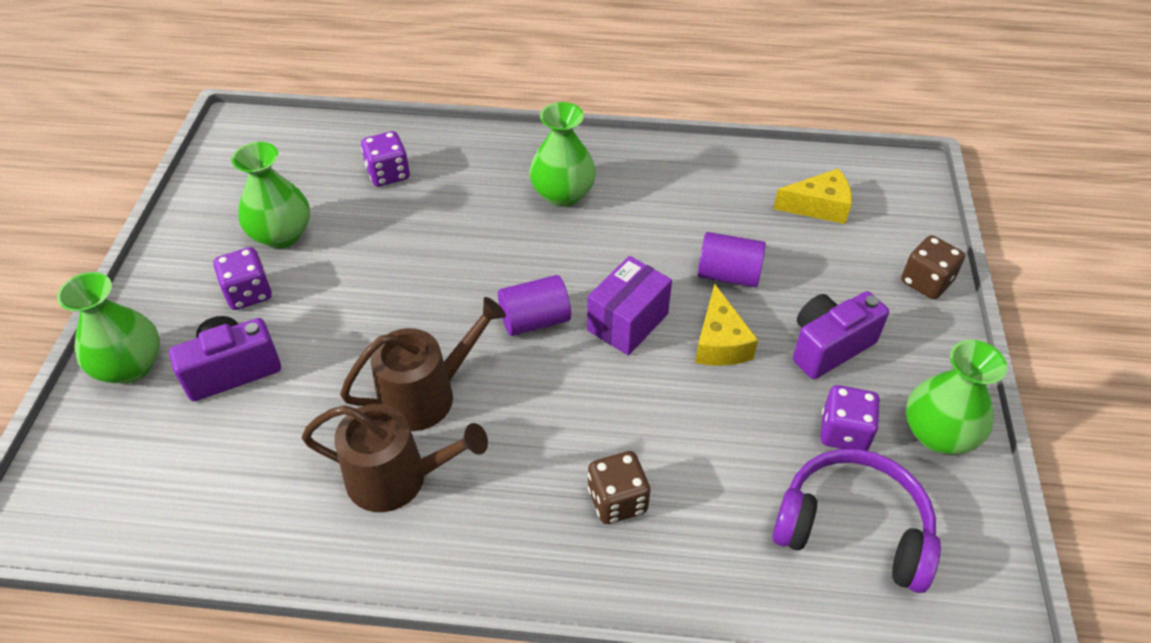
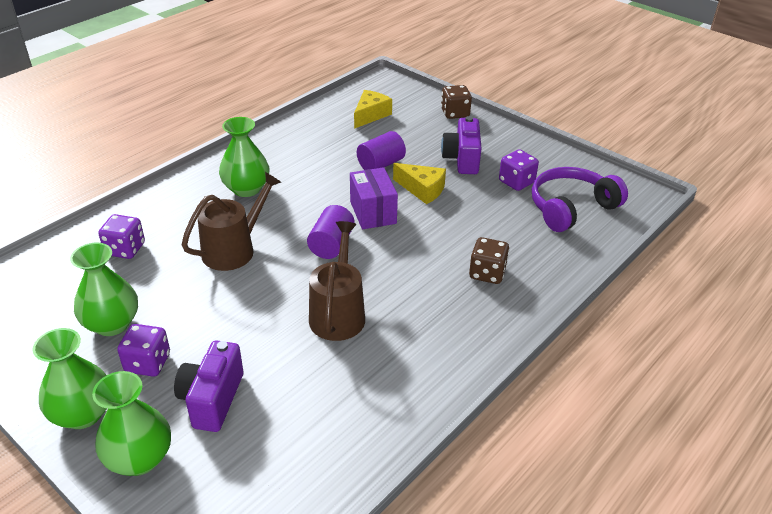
camera: 55 degrees left, 10 degrees down
(396, 478) = (388, 353): brown watering can -> brown watering can (233, 250)
(938, 434) = (543, 158): green vase -> green vase (83, 414)

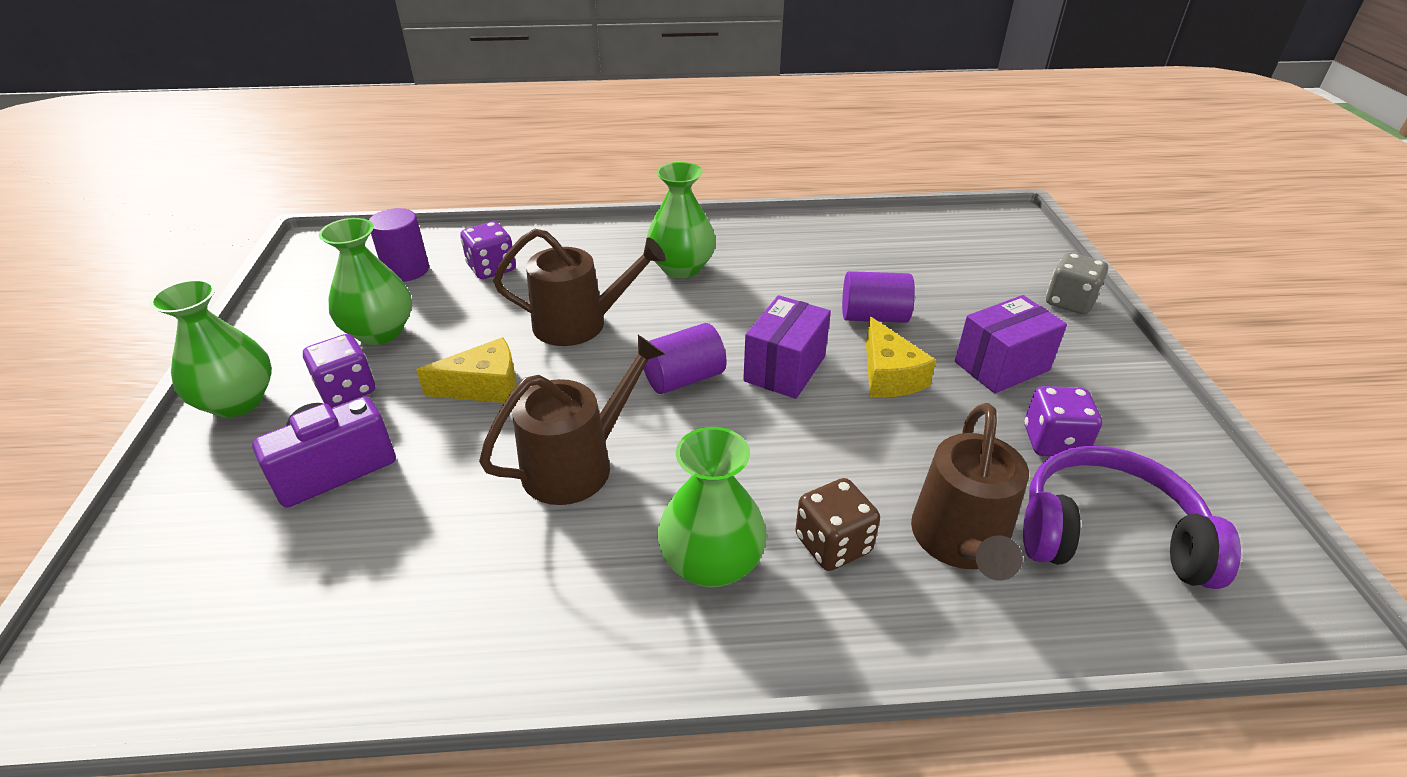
camera: 45 degrees right, 0 degrees up
(64, 281) = (406, 270): none -> purple cylinder
(139, 458) = (202, 481): green vase -> green vase (711, 563)
(370, 115) = (939, 253): yellow cheese -> yellow cheese (484, 386)
(455, 113) = (1069, 302): brown dice -> grey dice
(462, 159) = (1001, 366): purple camera -> purple box
(528, 242) = (960, 541): none -> brown watering can

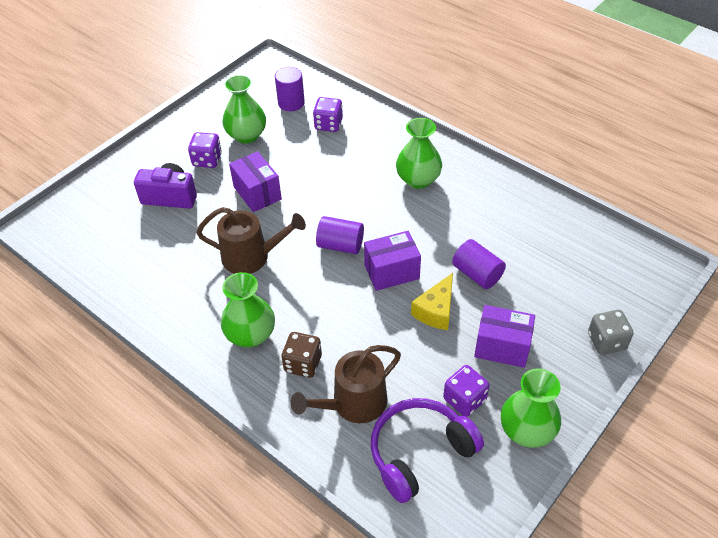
camera: 45 degrees right, 10 degrees up
(237, 401) = (167, 140): green vase -> green vase (527, 431)
(484, 386) = (257, 193): yellow cheese -> purple box
(579, 324) = (330, 184): brown watering can -> none
(1108, 535) = (420, 453): purple headphones -> purple headphones turned 90 degrees counterclockwise

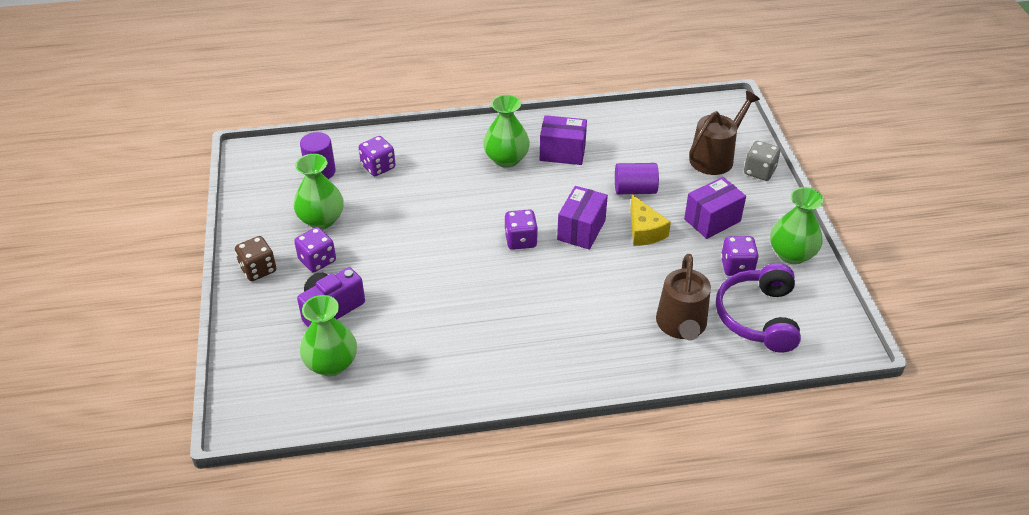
camera: 50 degrees left, 5 degrees down
(250, 335) = (552, 345): green vase -> green vase (331, 364)
(251, 257) = (468, 297): brown watering can -> brown watering can (715, 157)
(257, 193) = (400, 253): purple box -> purple box (562, 153)
(303, 364) = (614, 331): brown dice -> brown dice (258, 269)
(340, 245) = (520, 240): purple cylinder -> purple dice

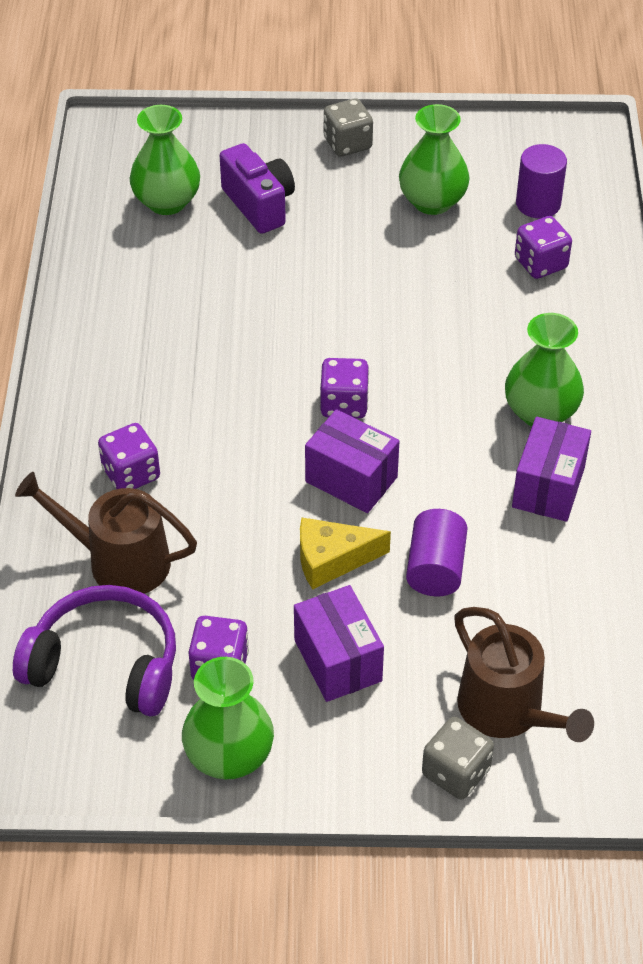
camera: 100 degrees right, 5 degrees up
(258, 269) = (347, 144): brown dice -> grey dice
(317, 260) = (351, 195): purple dice -> purple dice (131, 474)

